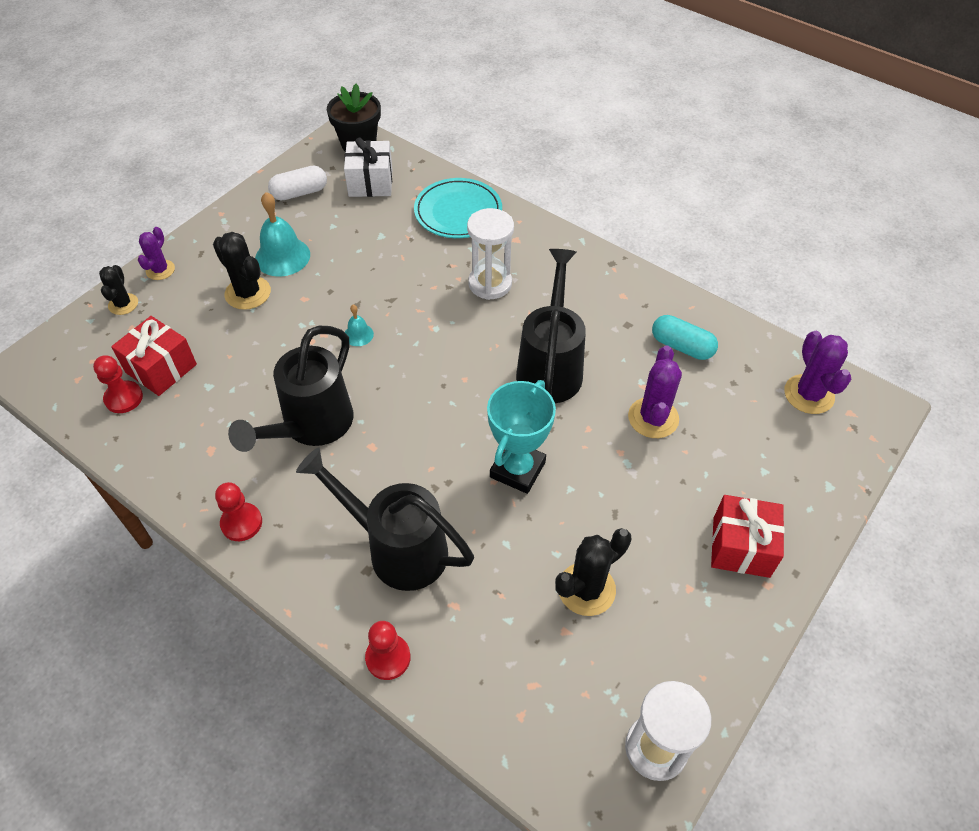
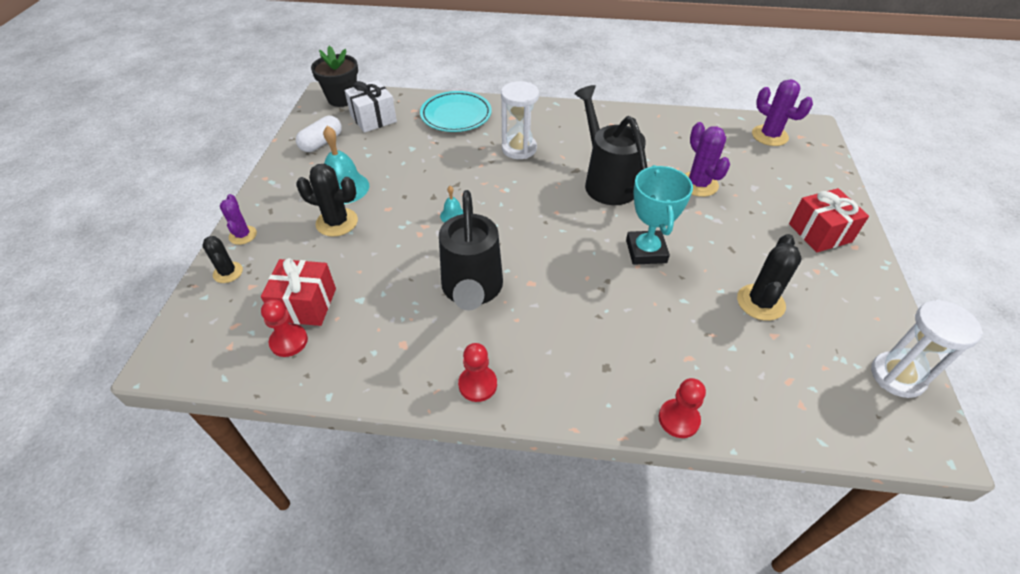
camera: 30 degrees left, 5 degrees down
(398, 549) = (615, 341): black watering can -> none
(681, 346) = (674, 138): turquoise capsule -> none

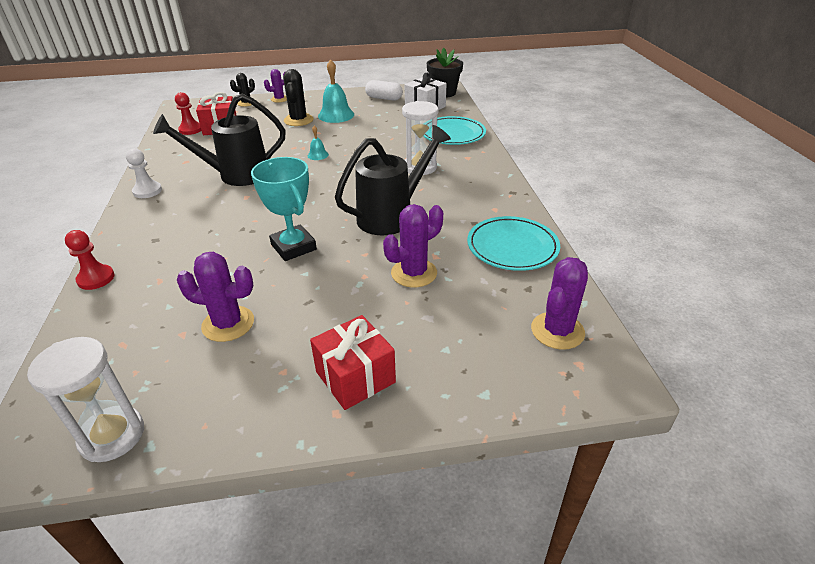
camera: 75 degrees right, 10 degrees down
(477, 384) = (147, 191): red pawn -> white pawn
(646, 251) = (293, 247): turquoise trophy -> turquoise trophy turned 75 degrees clockwise
(670, 129) = (512, 247): none -> turquoise plate
(760, 302) = (228, 324): black cactus -> purple cactus

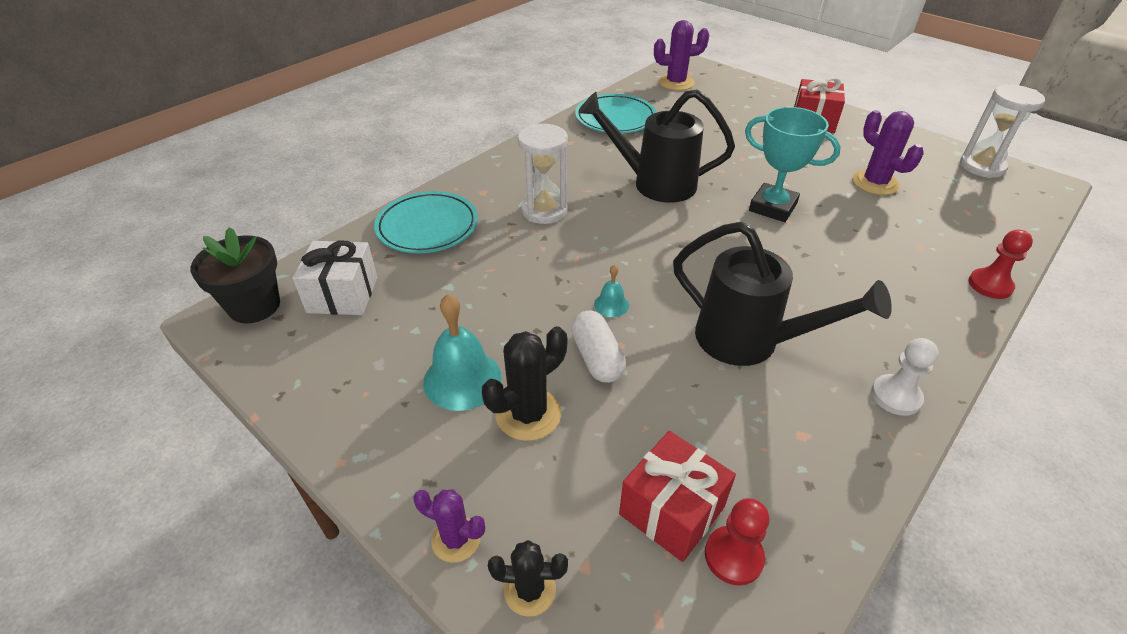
camera: 130 degrees left, 5 degrees up
(293, 247) = (772, 207): turquoise trophy -> turquoise trophy turned 75 degrees counterclockwise
(384, 98) = (332, 365): white capsule -> white capsule (597, 358)
(414, 273) = (706, 141): purple cactus -> none

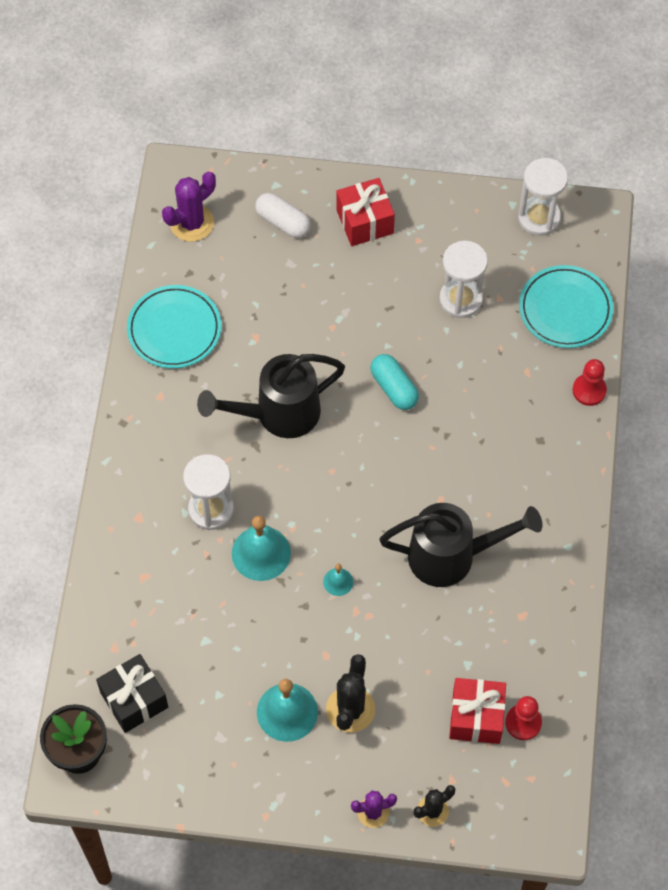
camera: 35 degrees left, 20 degrees up
(343, 295) = (134, 700): white gift -> black gift
(427, 227) = (130, 590): turquoise plate -> turquoise plate (565, 309)
(558, 253) = (261, 553): none -> turquoise bell
(597, 358) = (361, 637): white capsule -> white capsule (283, 222)
(772, 207) = (394, 388): turquoise trophy -> turquoise capsule
(875, 183) = (461, 299): purple cactus -> white hourglass
(895, 396) = (563, 547): white pawn -> none

